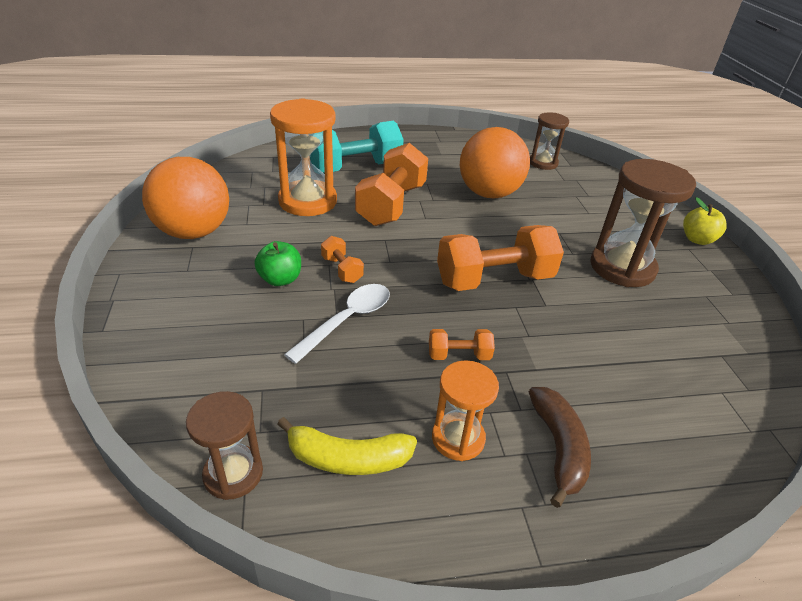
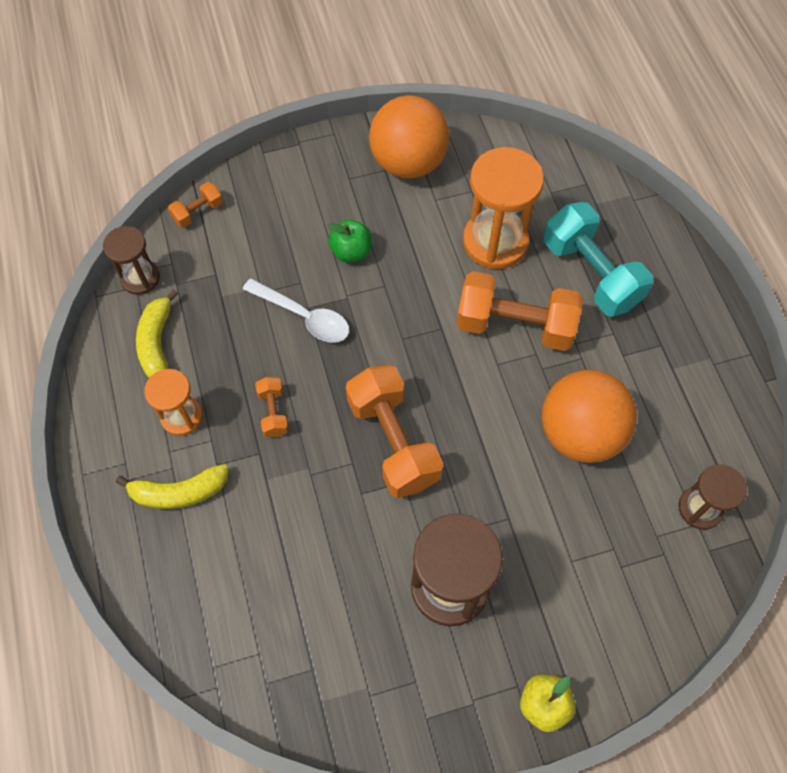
camera: 85 degrees right, 25 degrees up
(342, 270) = (377, 298): orange dumbbell -> orange dumbbell (198, 212)
(558, 448) = (179, 492): brown banana -> yellow banana

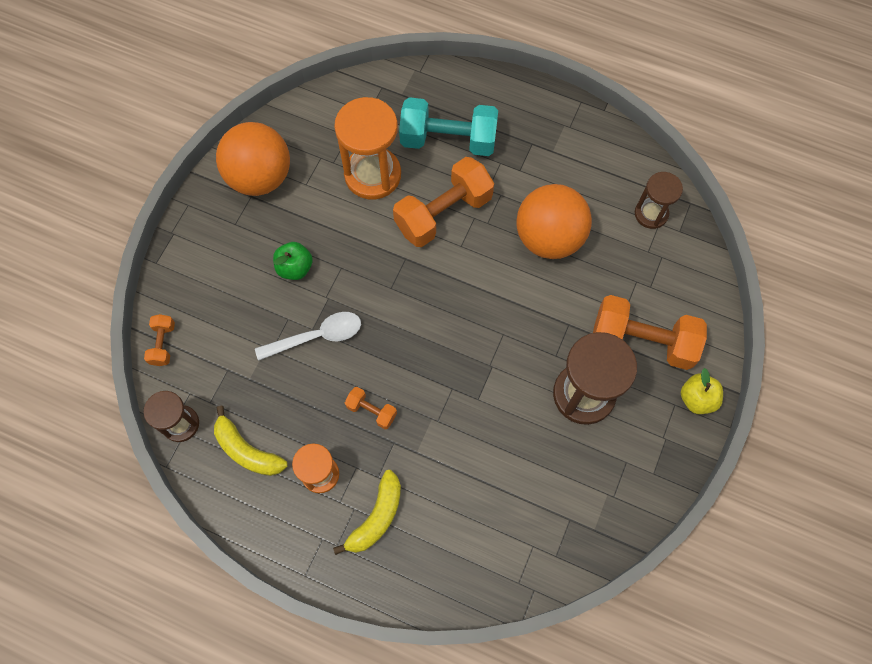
camera: 50 degrees left, 5 degrees up
(393, 441) = (459, 351): orange dumbbell -> orange dumbbell (642, 341)

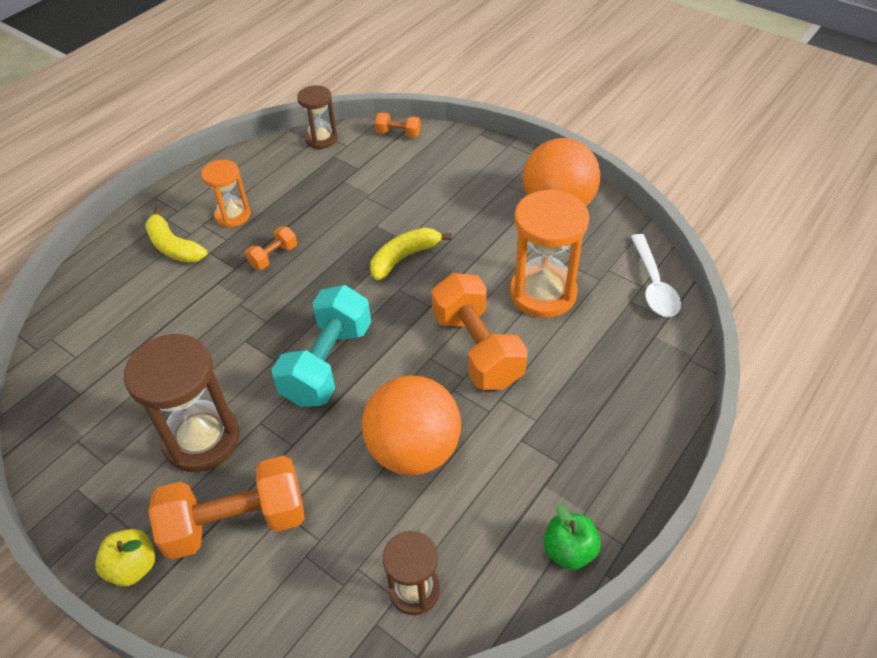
camera: 105 degrees right, 20 degrees down
(247, 450) = (279, 174): yellow banana -> yellow banana (404, 257)
(295, 268) = (445, 220): green apple -> green apple (569, 551)
(317, 336) = (366, 228): white spoon -> white spoon (653, 284)
(448, 140) = (580, 371): turquoise dumbbell -> turquoise dumbbell (327, 363)
(642, 341) = (236, 523): orange dumbbell -> orange dumbbell turned 45 degrees clockwise

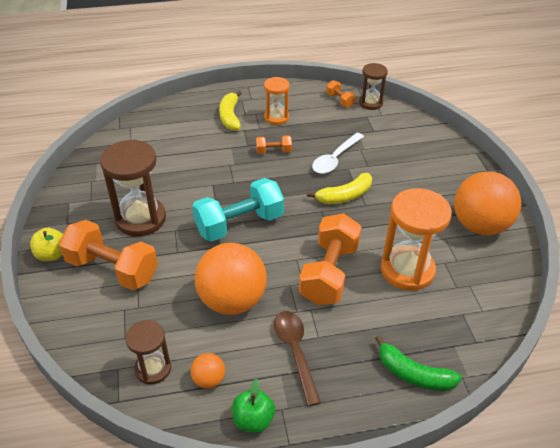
camera: 40 degrees right, 5 degrees down
(398, 134) = (421, 124): orange dumbbell -> orange dumbbell (340, 100)
(404, 257) = (344, 196): yellow banana -> yellow banana turned 150 degrees clockwise
(483, 550) = (209, 379): none -> orange ball
(532, 452) = (295, 352): none -> brown spoon
(651, 388) = (413, 374): none -> green banana
(653, 284) = (492, 315): white spoon -> white spoon (335, 159)

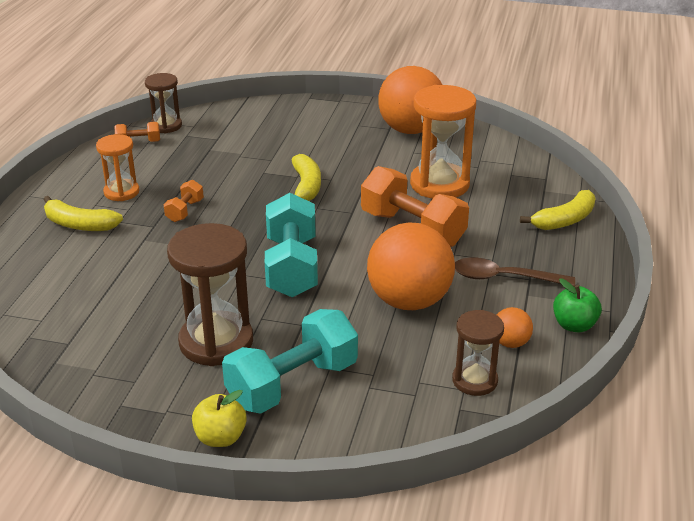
camera: 65 degrees left, 10 degrees down
(112, 269) = (292, 384): orange dumbbell -> turquoise dumbbell
(335, 159) = (240, 175): white spoon -> none
(413, 374) = (564, 220): green banana -> yellow banana

